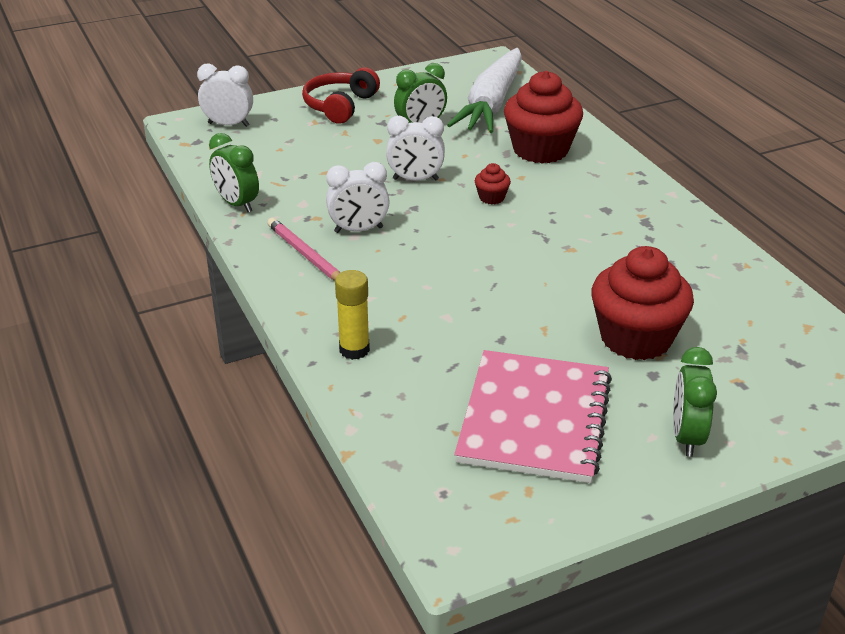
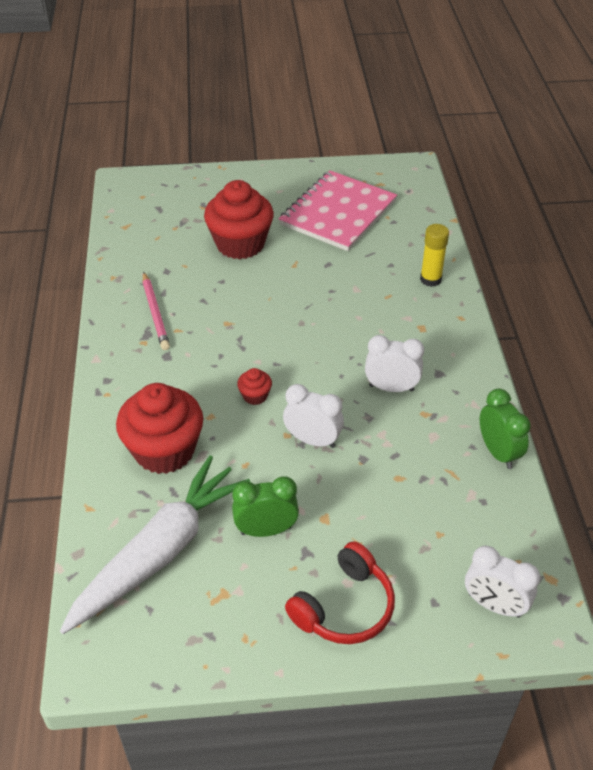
camera: 160 degrees left, 10 degrees up
(305, 255) = (445, 371): pink pencil -> pink pencil (155, 313)
(686, 437) = (261, 186): green clock -> none

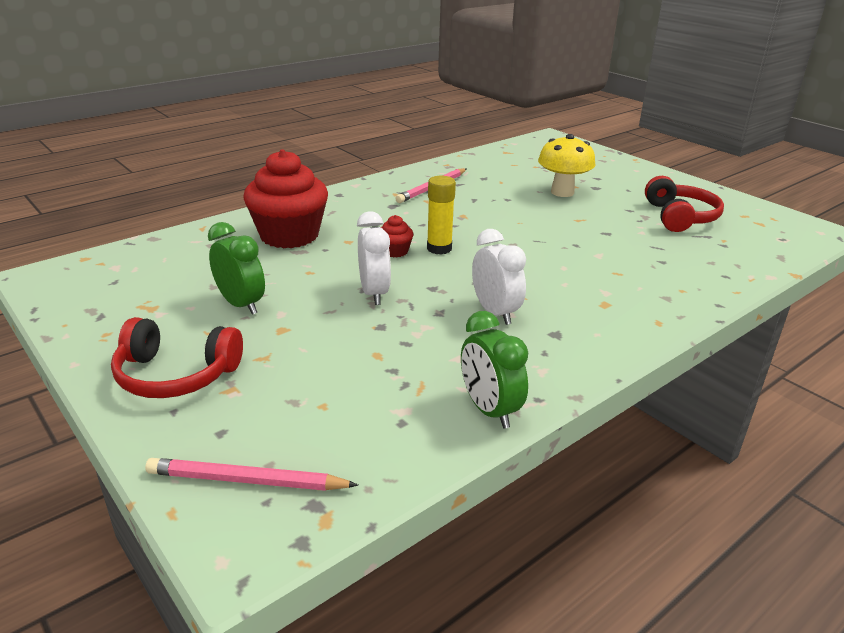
camera: 55 degrees right, 15 degrees down
(160, 552) = (178, 267): white carrot -> none
(240, 244) = (562, 192): red cupcake -> yellow mushroom
(338, 213) = (680, 217): pink notebook -> red headphones
(430, 279) = (682, 288): yellow glue stick -> yellow glue stick (439, 248)
(494, 605) = (246, 481): white clock -> pink pencil
(498, 452) = (489, 410): green clock -> green clock turned 120 degrees clockwise

